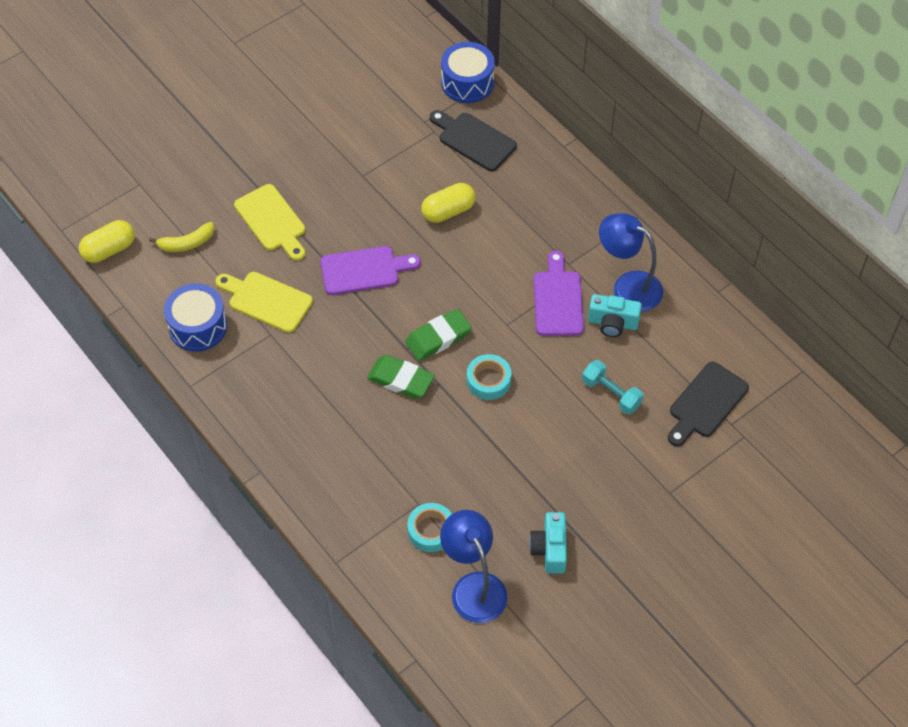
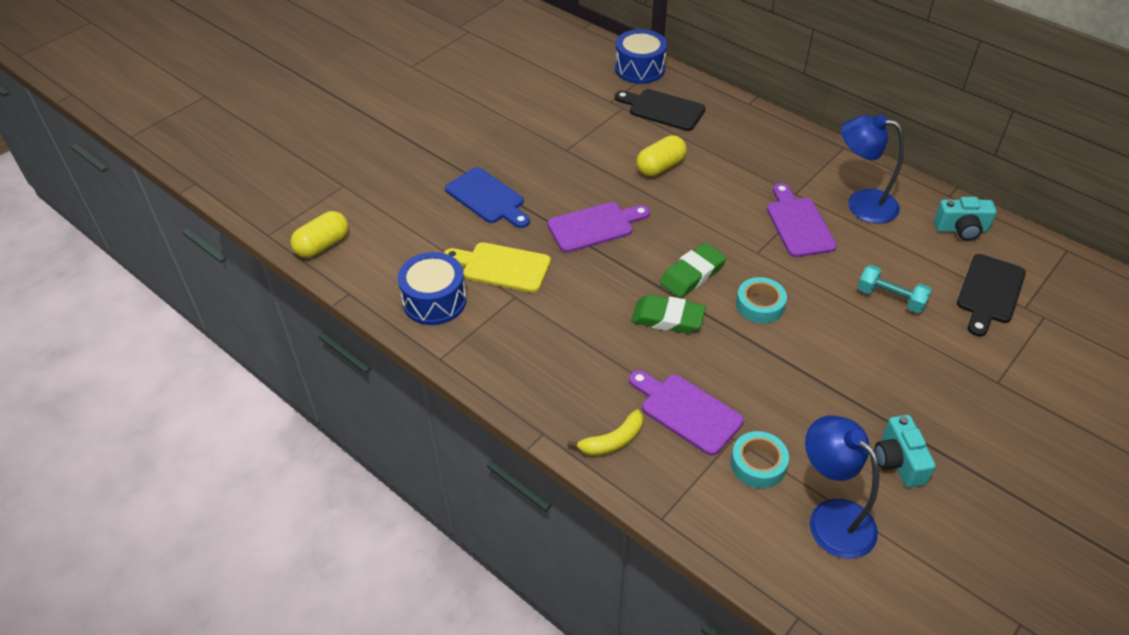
camera: 10 degrees left, 10 degrees down
(187, 243) = (404, 228): yellow banana -> yellow banana (613, 441)
(272, 221) = (487, 198): yellow cutting board -> blue cutting board
(387, 473) = (687, 411): none -> purple cutting board
(612, 323) = (861, 236): turquoise camera -> turquoise camera (961, 229)

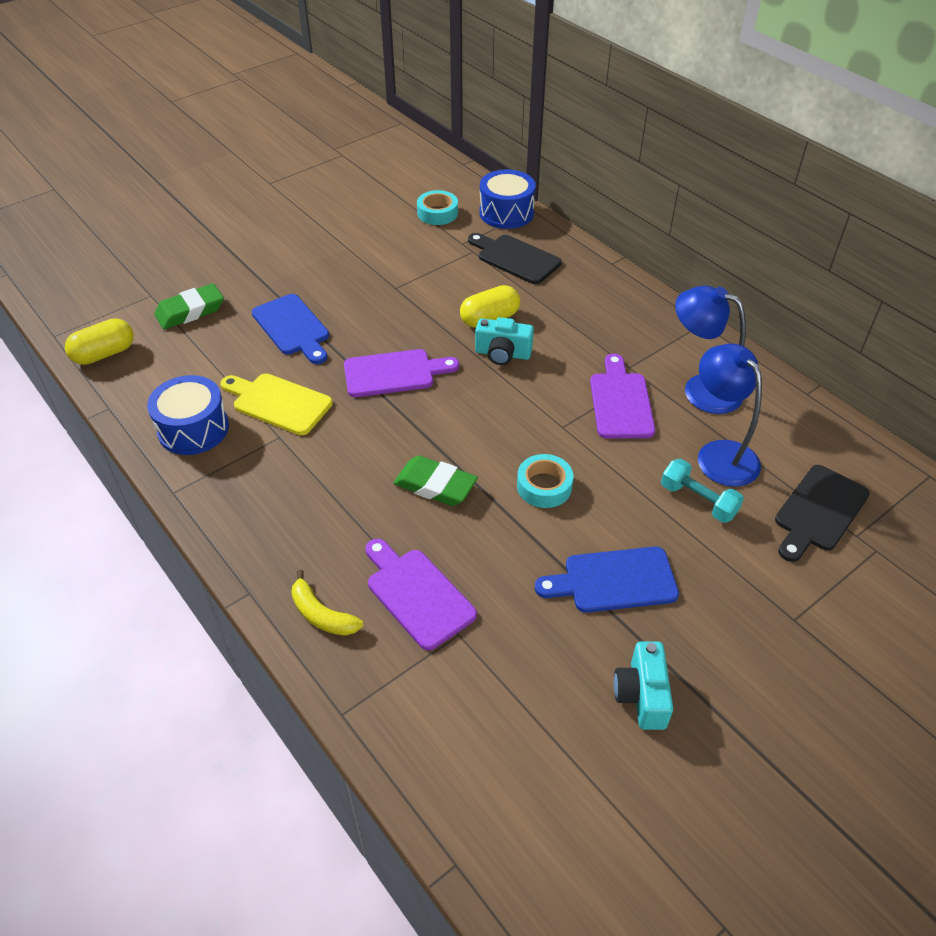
camera: 10 degrees right, 0 degrees up
(613, 441) = (322, 615): yellow banana -> yellow banana turned 60 degrees clockwise
(692, 274) = (481, 441): green eraser -> green eraser (190, 311)
(758, 464) = (475, 670): turquoise tape -> turquoise tape (437, 213)
(831, 518) = (538, 749): blue lamp -> blue lamp (720, 454)
(845, 374) = (614, 581): none -> blue cutting board
(961, 229) = (809, 434): turquoise camera -> turquoise camera (502, 354)

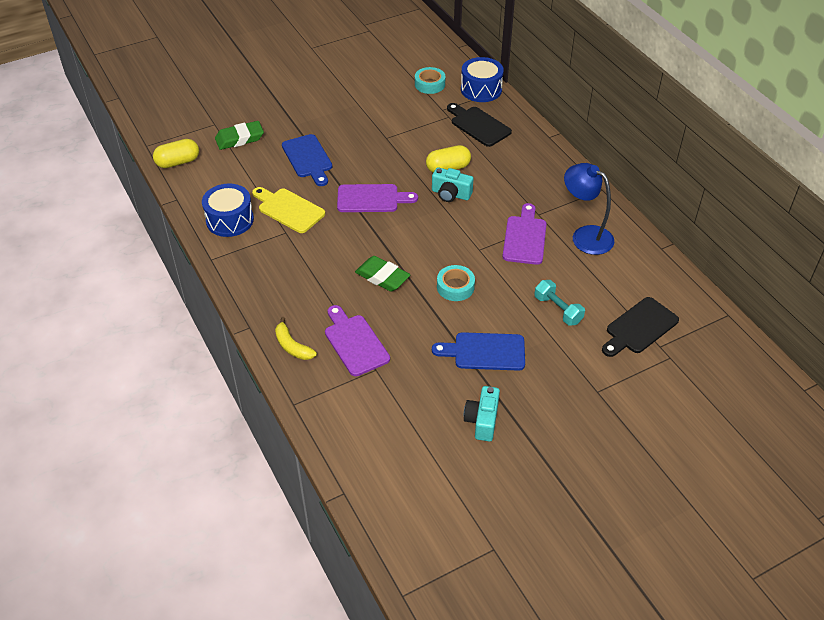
camera: 10 degrees right, 0 degrees up
(720, 454) = (583, 281): blue lamp -> none

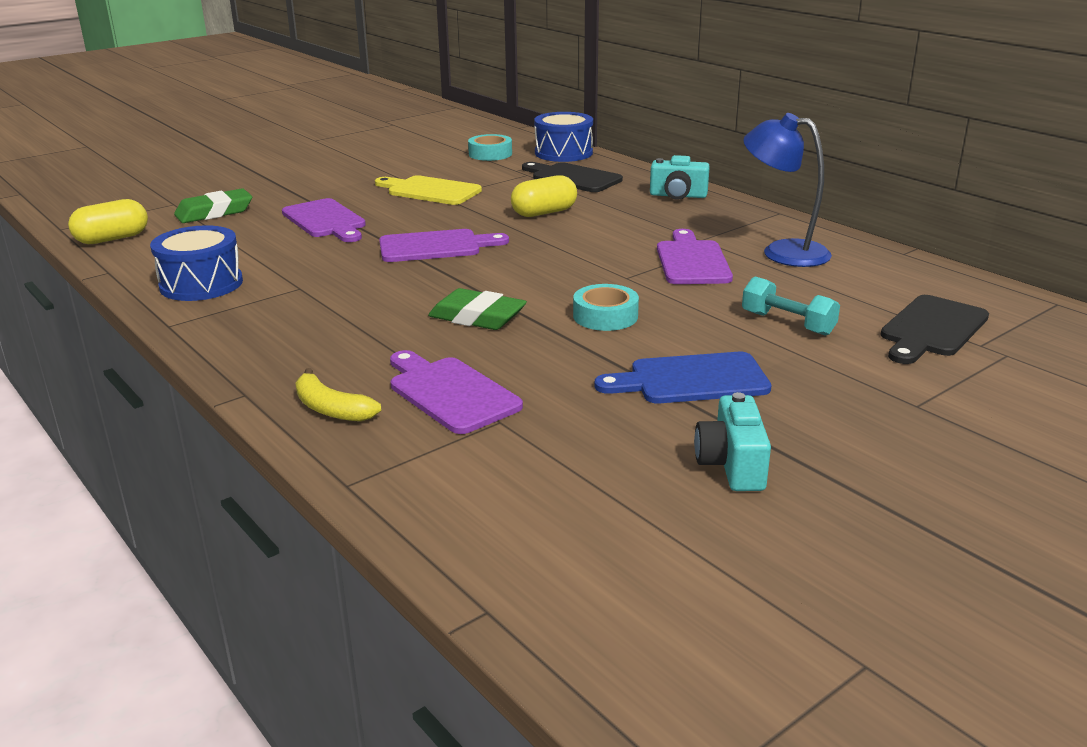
camera: 10 degrees left, 20 degrees down
(289, 209) = (302, 266): yellow cutting board -> yellow cutting board (430, 191)
(308, 158) = (325, 220): blue cutting board -> purple cutting board
(450, 194) = (558, 233): turquoise camera -> turquoise camera (678, 196)

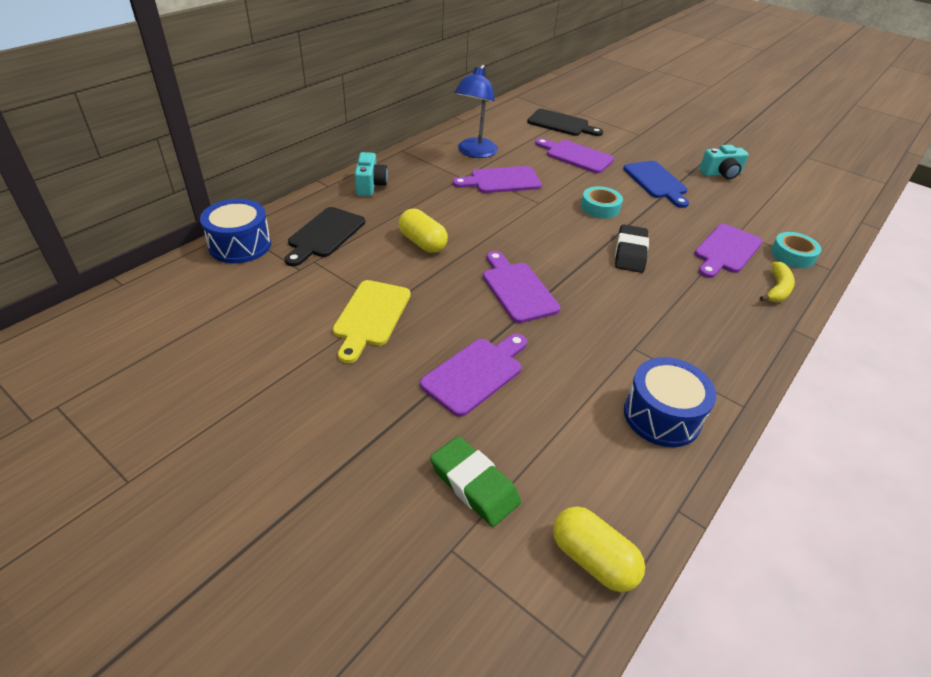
camera: 105 degrees left, 15 degrees up
(477, 317) = (630, 253): green eraser -> black eraser
(490, 154) = (237, 292): turquoise tape -> turquoise tape (792, 255)
(787, 323) = (576, 156): turquoise dumbbell -> purple cutting board

